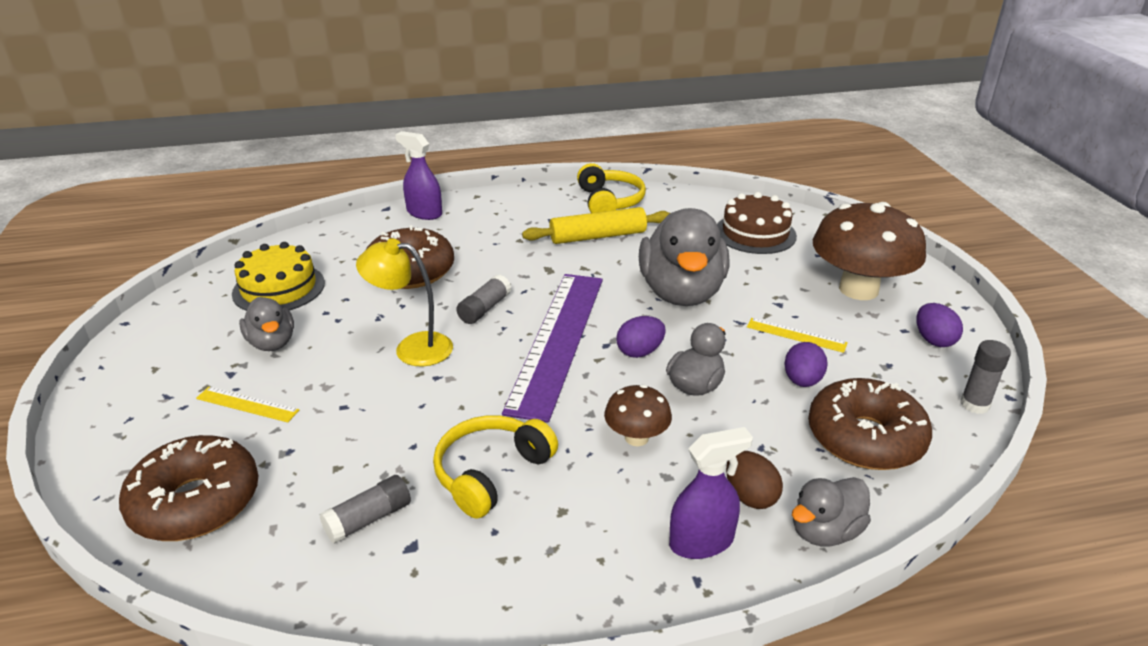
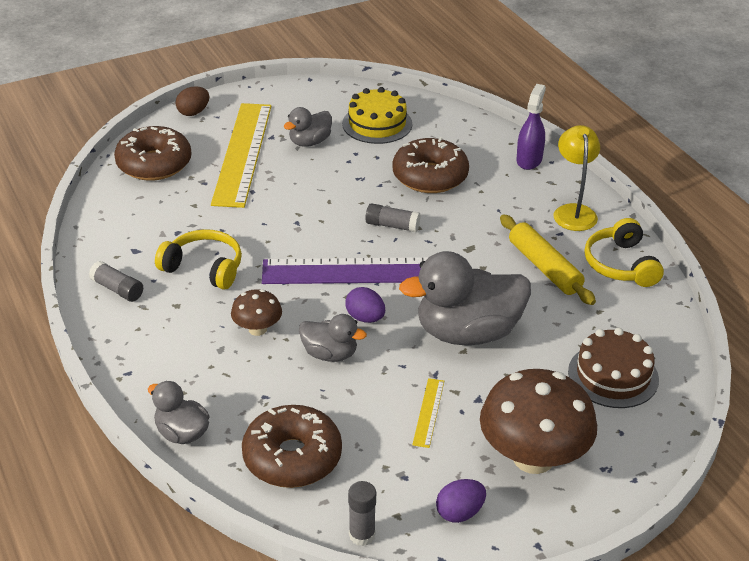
camera: 75 degrees right, 5 degrees up
(247, 404) = (242, 153): yellow ruler -> yellow ruler, size x2.45
(369, 519) = (153, 229): grey glue stick -> grey glue stick (117, 289)
(412, 348) = (327, 203): yellow lamp -> yellow lamp (573, 212)
(609, 201) = (621, 264): yellow headphones -> yellow headphones turned 105 degrees clockwise
(701, 541) = (161, 372): purple spray bottle -> none
(750, 496) = (209, 393): brown egg -> brown egg (193, 112)
(802, 381) = (358, 418): purple egg -> none

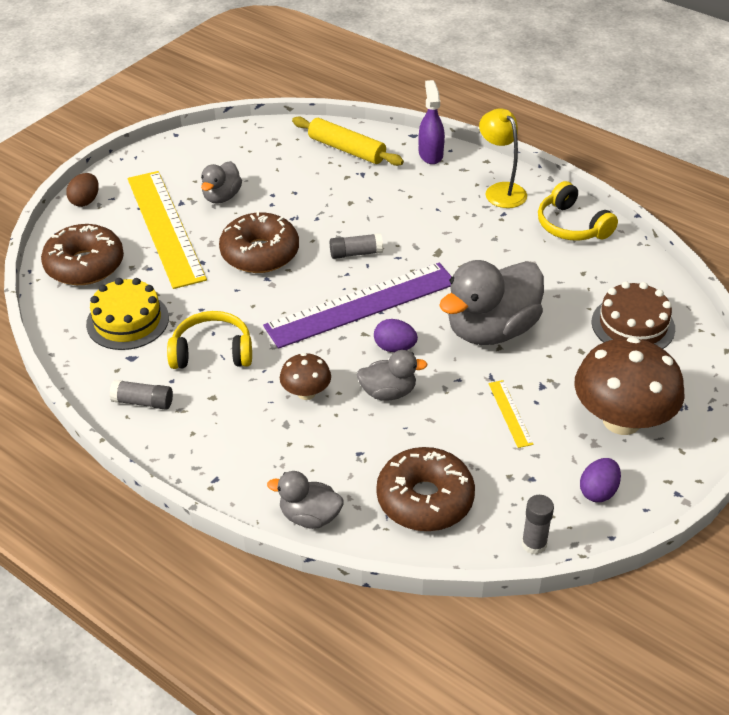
camera: 25 degrees left, 5 degrees up
(377, 124) = (272, 160): yellow cake -> yellow cake (127, 321)
(430, 176) = (356, 196): brown donut -> brown donut (260, 253)
(544, 267) = (512, 249): yellow rolling pin -> yellow rolling pin (346, 149)

